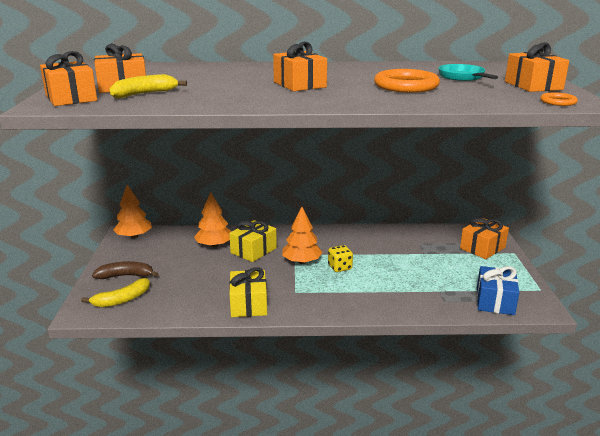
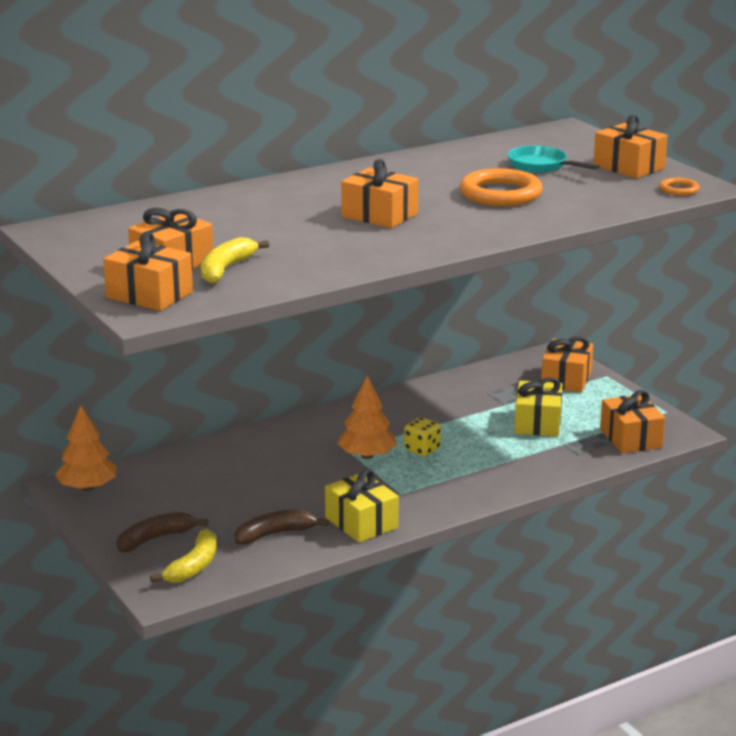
camera: 30 degrees left, 0 degrees up
(190, 294) = (275, 534): none -> brown banana
(214, 245) = (223, 467): orange tree -> none
(253, 250) = (287, 459): yellow gift -> yellow gift (537, 423)
(495, 301) = (630, 438): blue gift -> orange gift

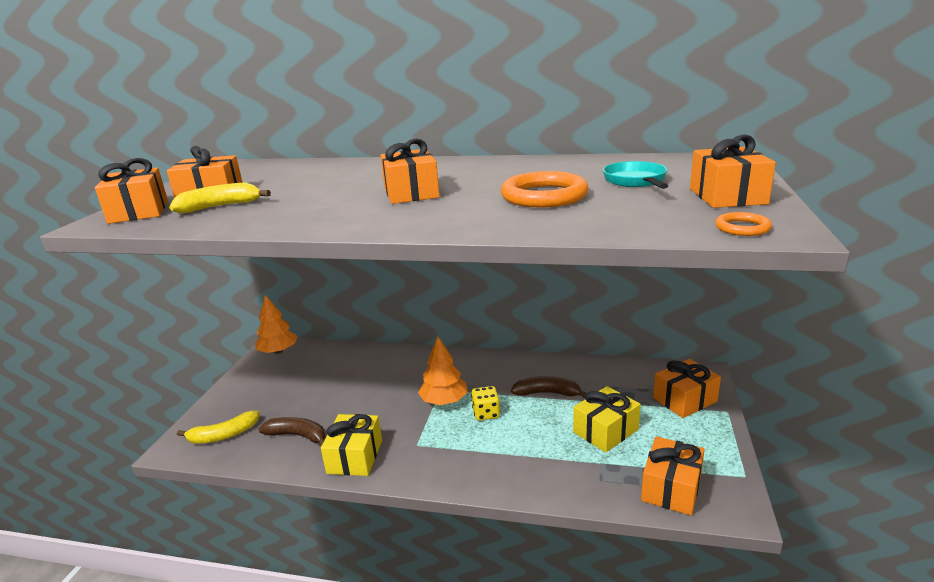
camera: 45 degrees right, 0 degrees up
(155, 539) = (243, 403): brown banana -> brown banana (547, 393)

